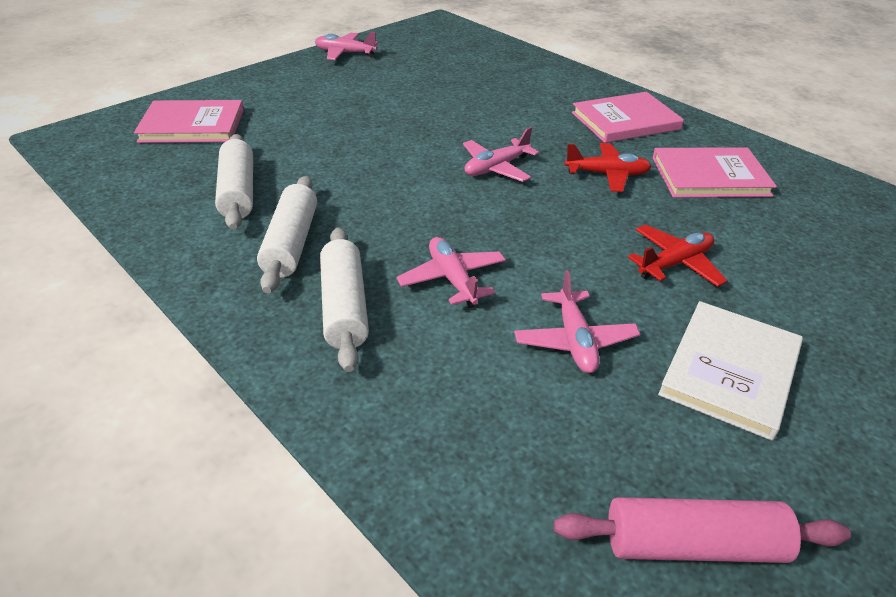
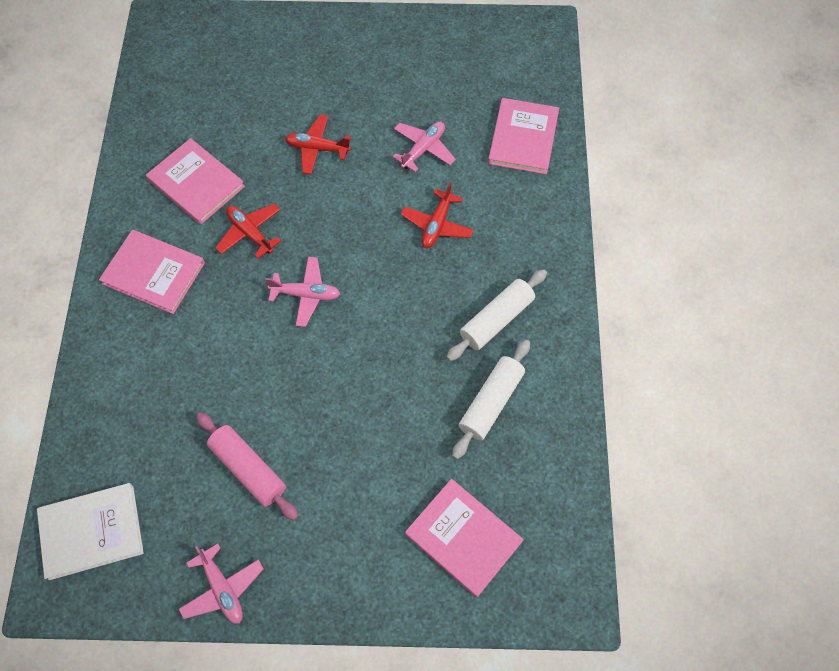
camera: 135 degrees left, 25 degrees up
(344, 307) = (507, 248): white rolling pin -> none
(452, 279) = (437, 225): pink plane -> red plane
(469, 453) = (523, 138): none -> pink book
(693, 544) = (483, 59): pink rolling pin -> pink rolling pin (248, 469)
(730, 371) = (380, 90): white book -> white book (92, 531)

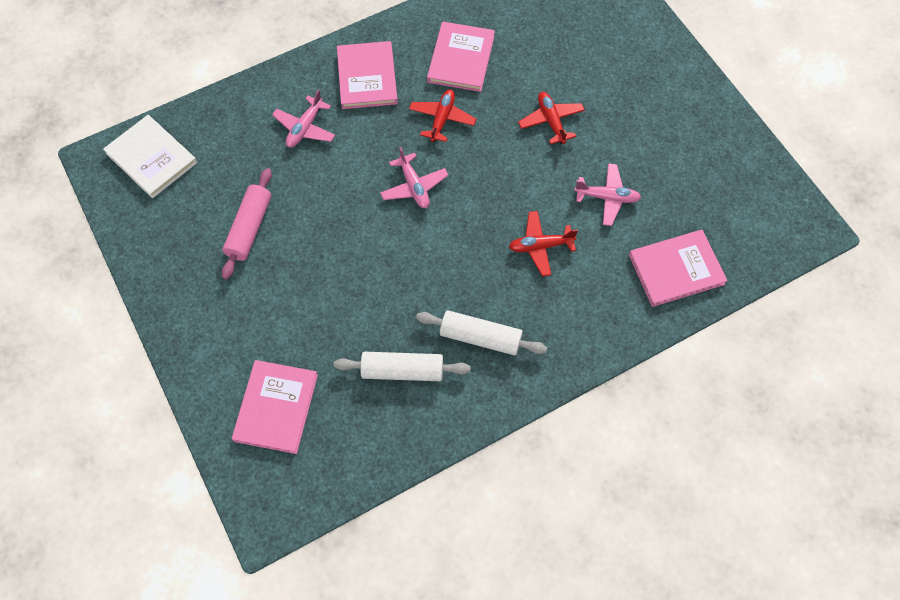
camera: 60 degrees right, 0 degrees up
(222, 588) = (153, 262): pink plane -> pink plane (305, 128)

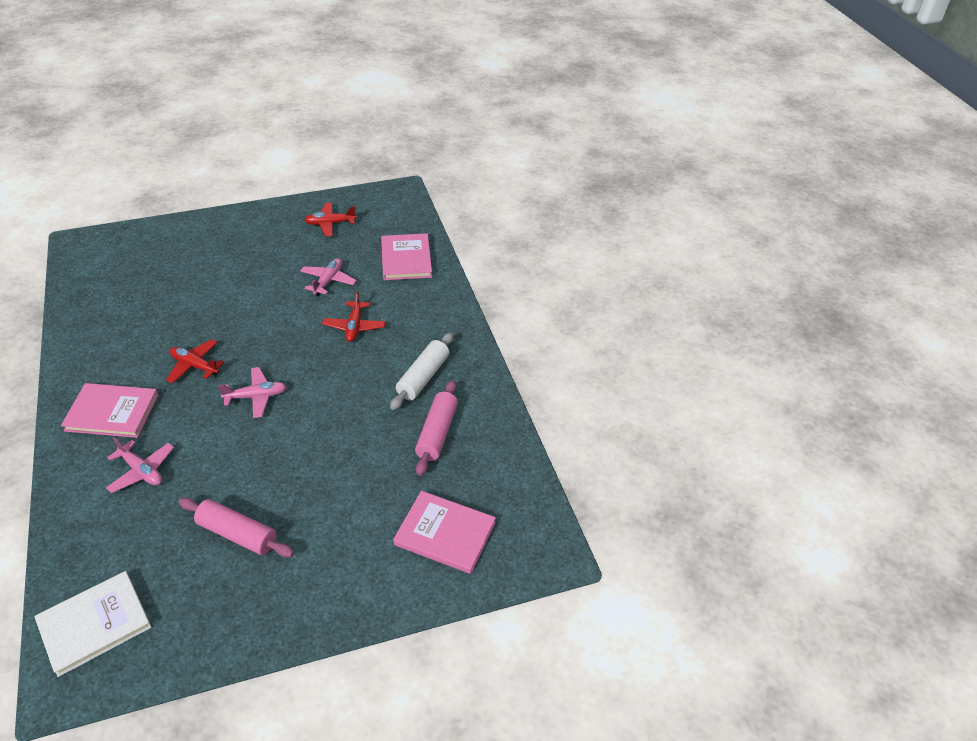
camera: 80 degrees left, 20 degrees down
(402, 370) = (437, 433): white rolling pin -> pink rolling pin
(461, 59) = (137, 342): pink book -> none
(551, 121) = (239, 298): red plane -> red plane (330, 224)

